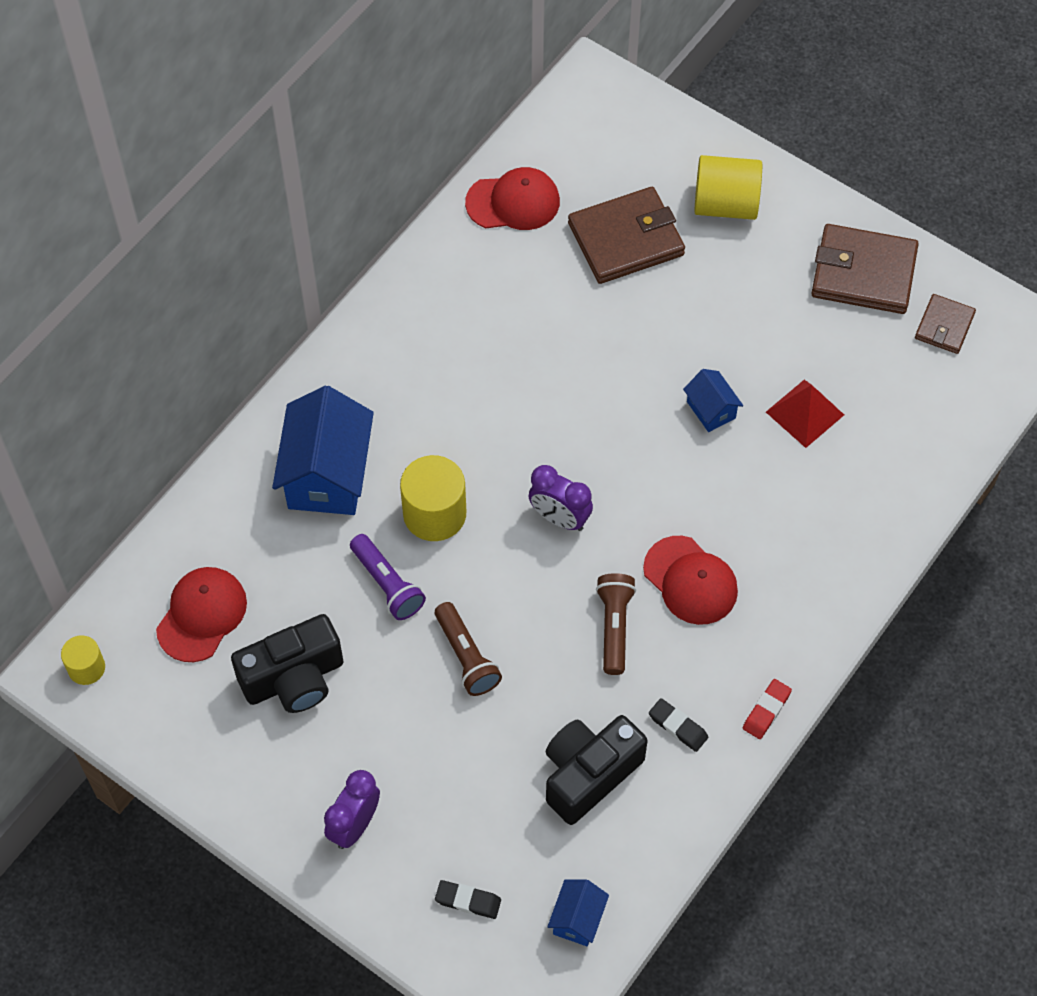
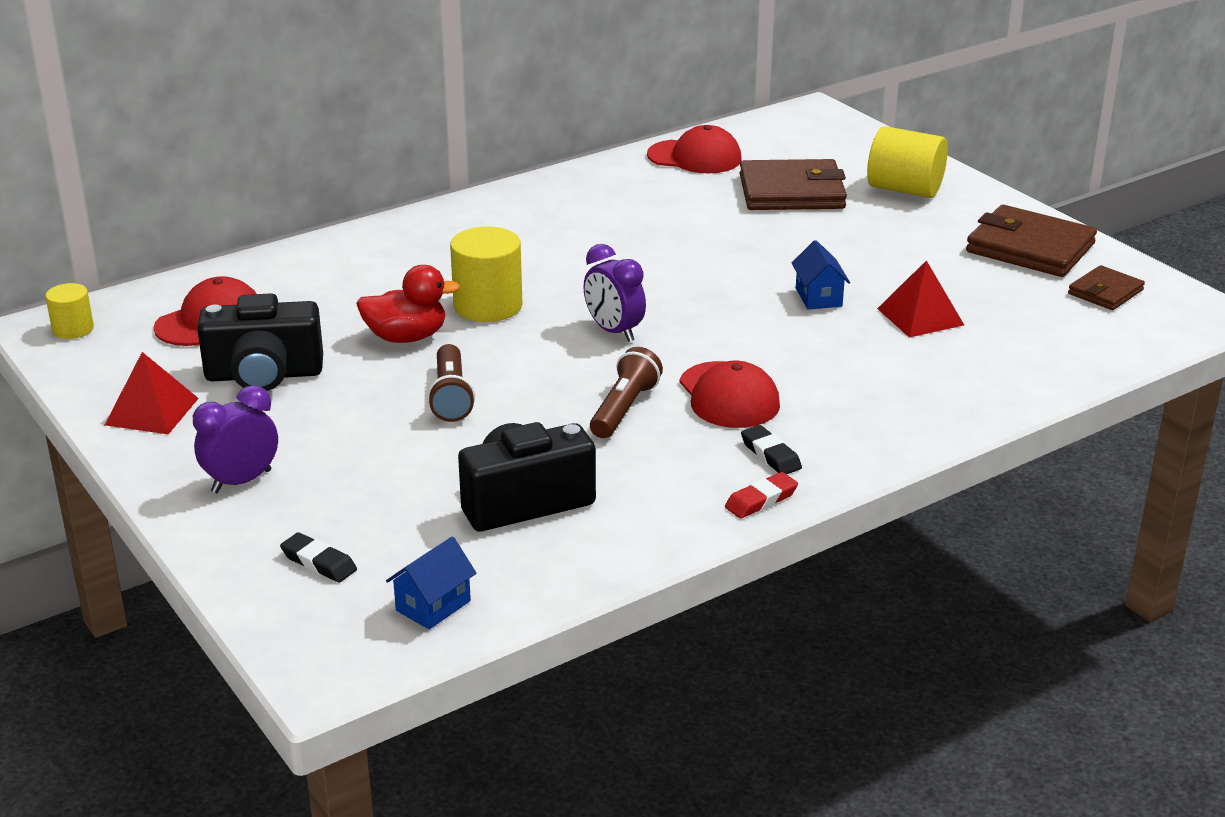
camera: 20 degrees right, 30 degrees down
(227, 760) = (152, 411): none -> red pyramid
(327, 475) = (401, 266): blue house -> none
(387, 584) = (406, 337): purple flashlight -> red duck
(678, 727) = (650, 490): black eraser -> black eraser (770, 455)

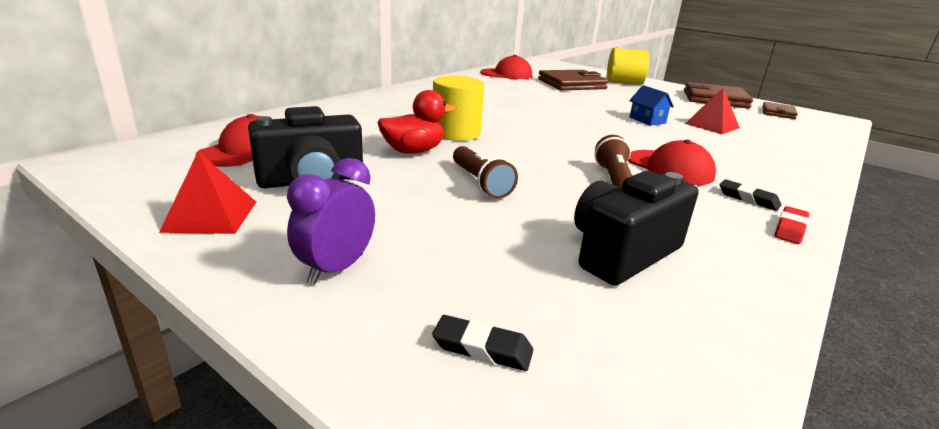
camera: 20 degrees left, 5 degrees down
(73, 329) = (115, 162): yellow cylinder -> none
(433, 605) = (658, 381): blue house -> none
(614, 331) = (553, 140): purple clock -> none

